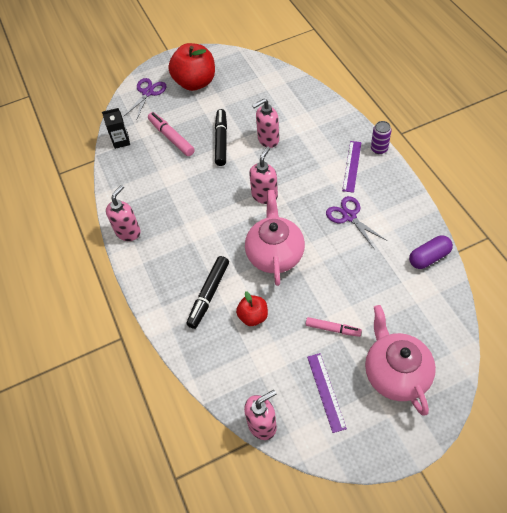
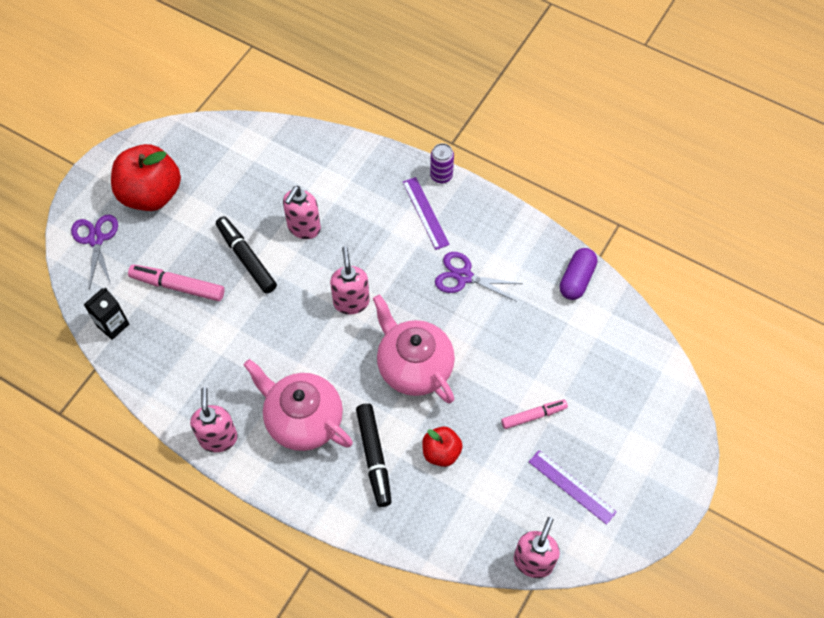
camera: 40 degrees left, 5 degrees up
(395, 373) = (624, 425): pink teapot -> pink teapot (303, 420)

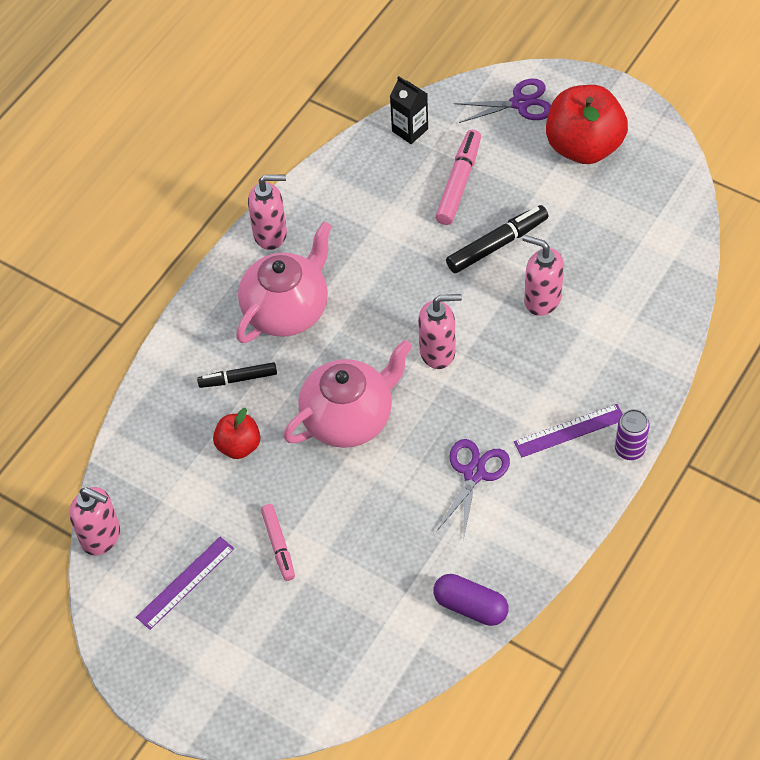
camera: 95 degrees right, 5 degrees down
(374, 457) = (238, 379): black marker -> black marker, size x0.66

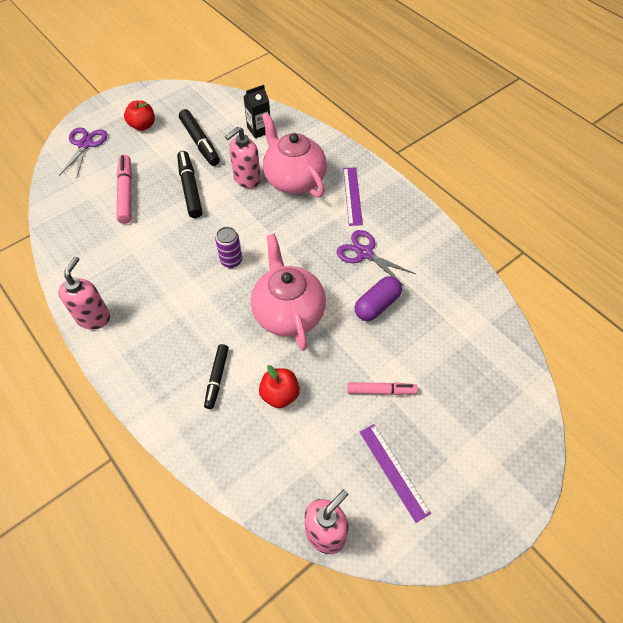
camera: 75 degrees left, 0 degrees up
(287, 310) = (171, 326): pink teapot -> pink teapot (294, 179)
(410, 130) = (61, 206): black carton -> black carton (259, 130)
(438, 352) = (258, 244): pink soap dispenser -> none
(459, 183) = (126, 193): pink marker -> pink marker turned 45 degrees clockwise
(470, 606) = (467, 285): purple capsule -> purple capsule (377, 305)
(584, 147) = (142, 126): red apple -> red apple, size x0.53
(584, 222) = (200, 142): none -> black marker
(629, 449) = (378, 172): purple can -> purple can (231, 261)

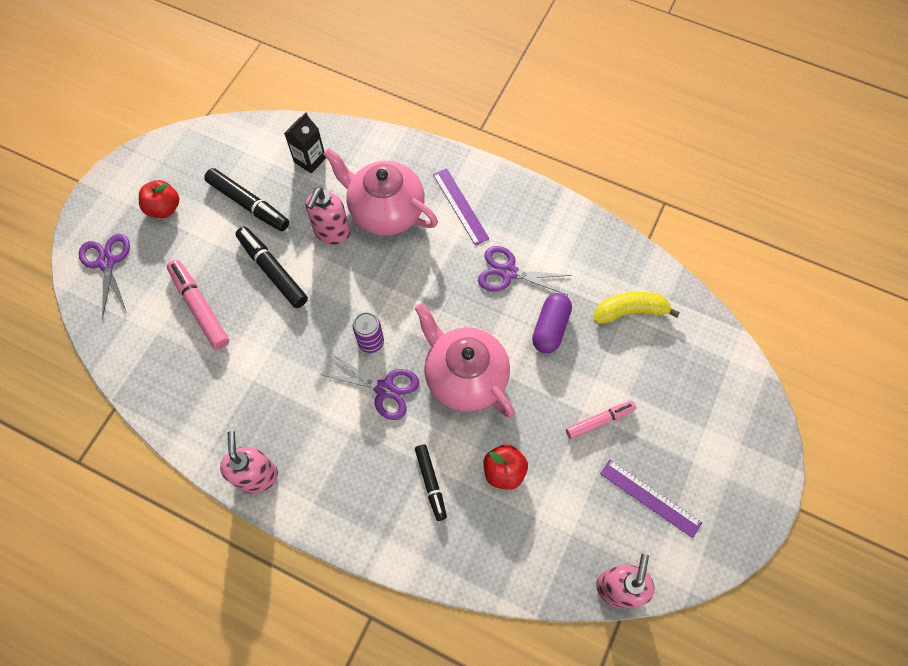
camera: 25 degrees left, 10 degrees up
(222, 297) = (385, 389): none -> purple scissors
(451, 318) = (630, 311): none -> yellow banana

